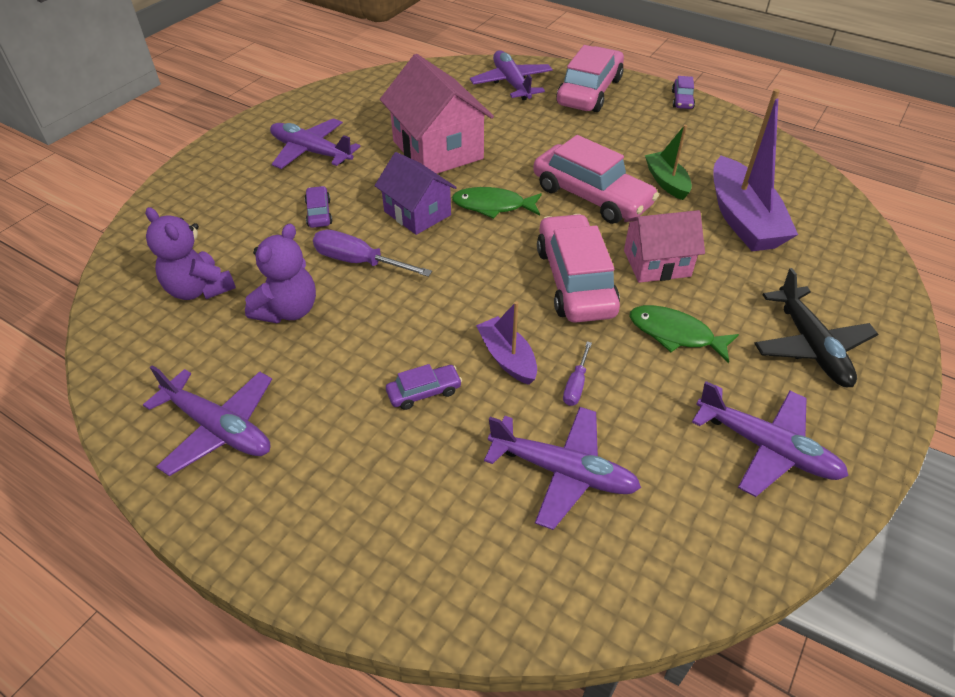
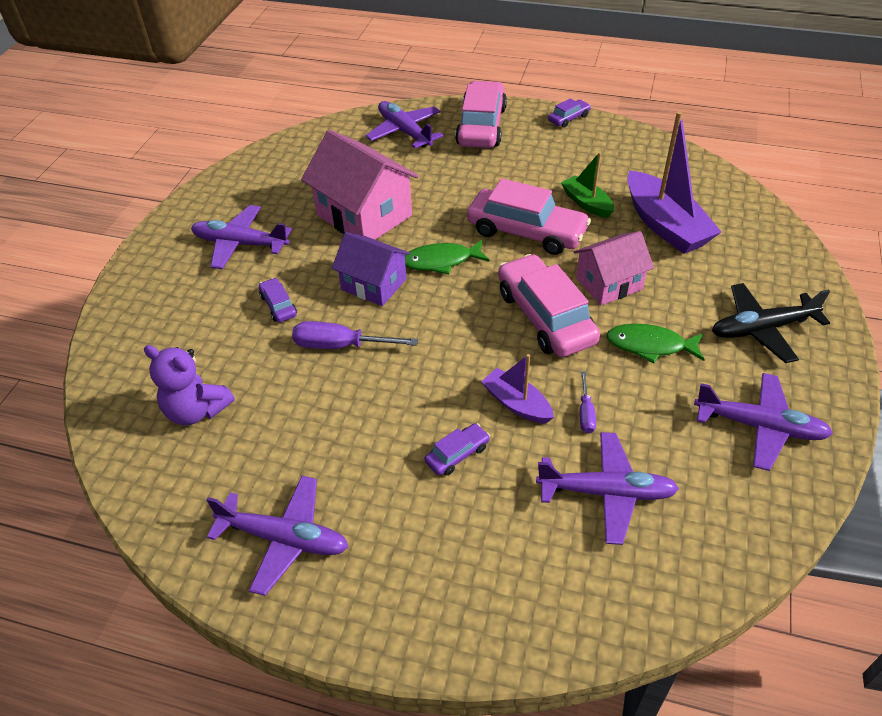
camera: 15 degrees left, 0 degrees up
(288, 310) = (295, 409): purple teddy bear -> none
(682, 100) = (568, 118): purple car -> purple car turned 120 degrees counterclockwise
(810, 346) = (762, 329): black plane -> black plane turned 105 degrees clockwise

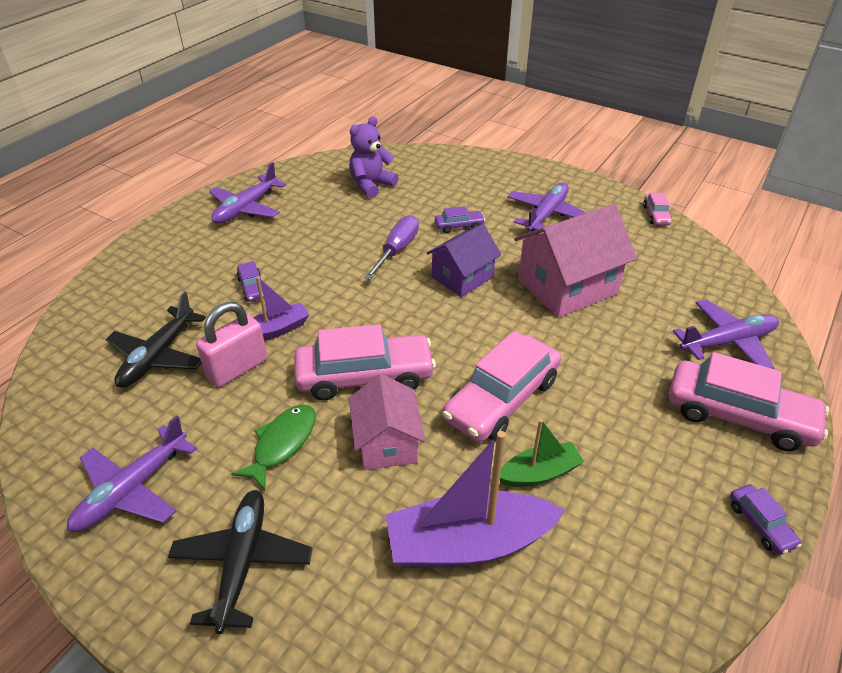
camera: 105 degrees right, 5 degrees down
(227, 174) = (656, 215): none -> pink car
(441, 261) = (477, 324): green fish -> none
(586, 413) = (237, 368): purple screwdriver -> pink padlock
(606, 493) = (158, 356): purple plane -> black plane

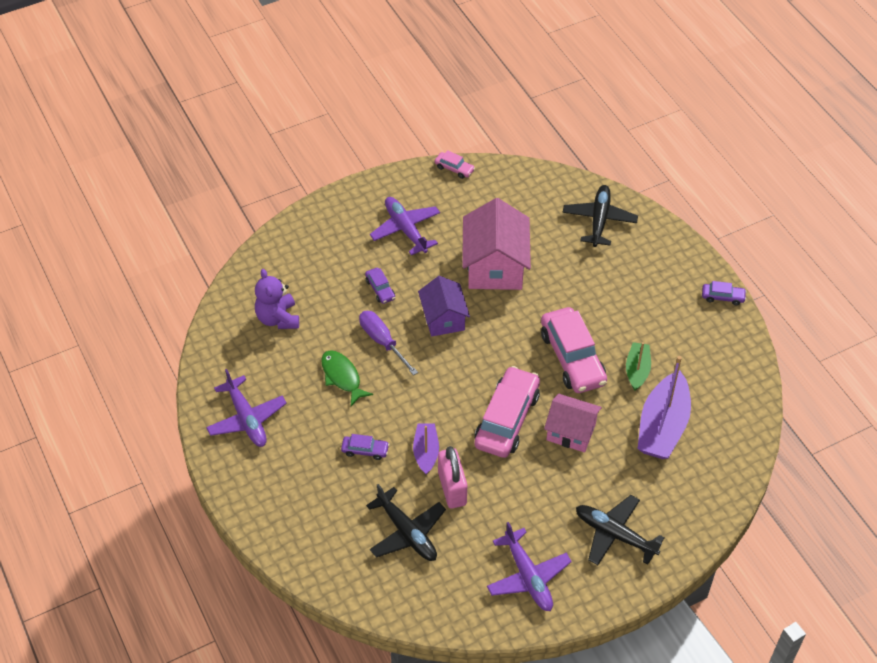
camera: 60 degrees left, 10 degrees up
(282, 444) = (538, 486): green fish -> green fish (342, 377)
(459, 226) = (380, 289): purple car -> purple car turned 135 degrees clockwise
(728, 342) = (599, 220): purple plane -> black plane
(739, 415) = (654, 256): pink car -> none

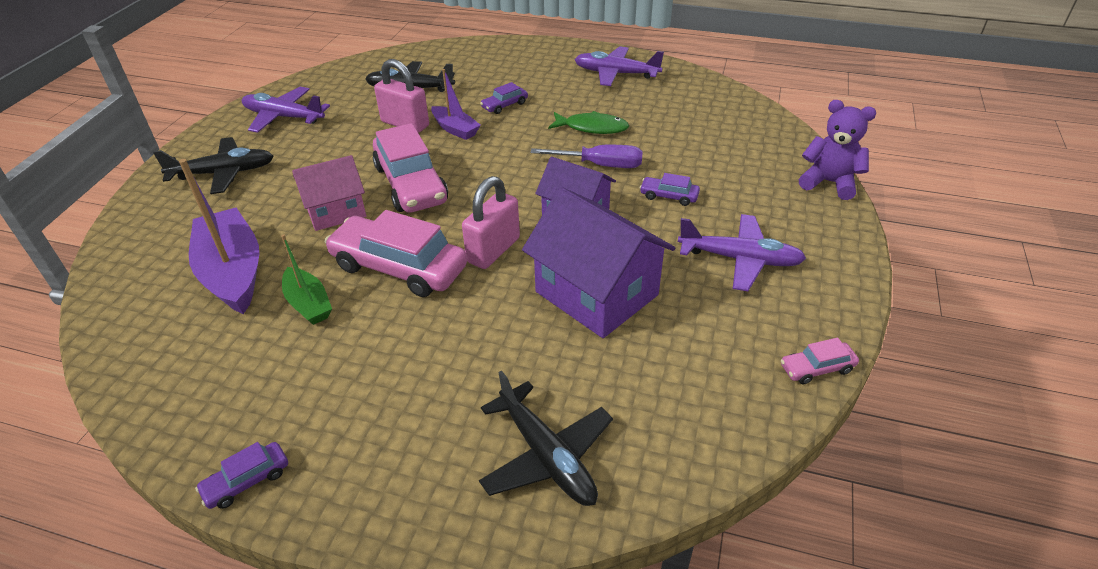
camera: 135 degrees right, 10 degrees down
(278, 318) = (706, 127): purple teddy bear -> purple teddy bear (829, 183)
(495, 266) = (596, 293): pink house -> purple house
(513, 330) = (493, 250): none -> pink padlock

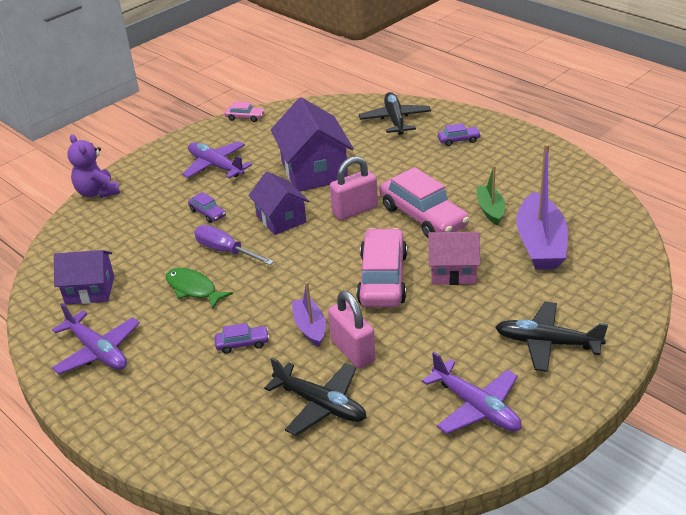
camera: 150 degrees left, 5 degrees down
(247, 481) = (536, 142): purple car -> purple car (458, 140)
(684, 103) = (90, 290): none -> purple house

